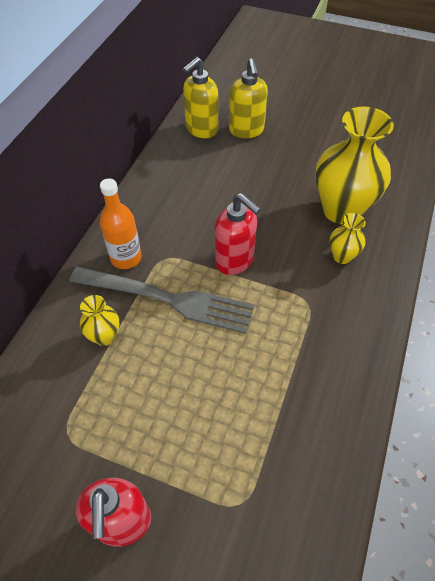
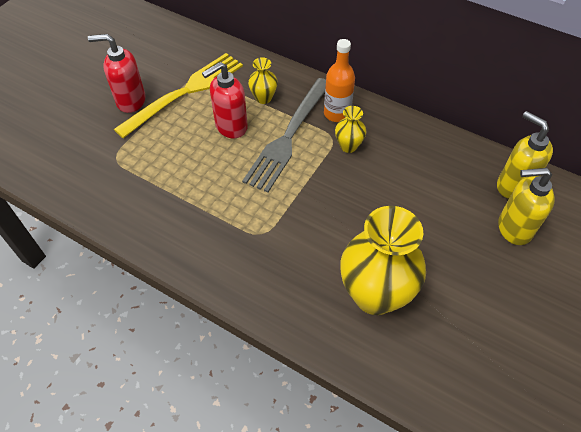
camera: 100 degrees right, 0 degrees up
(97, 441) = (185, 92): none -> yellow fork
(234, 261) = (320, 187): red soap dispenser -> red soap dispenser (231, 127)
(342, 256) = (310, 277): yellow vase -> yellow vase (348, 146)

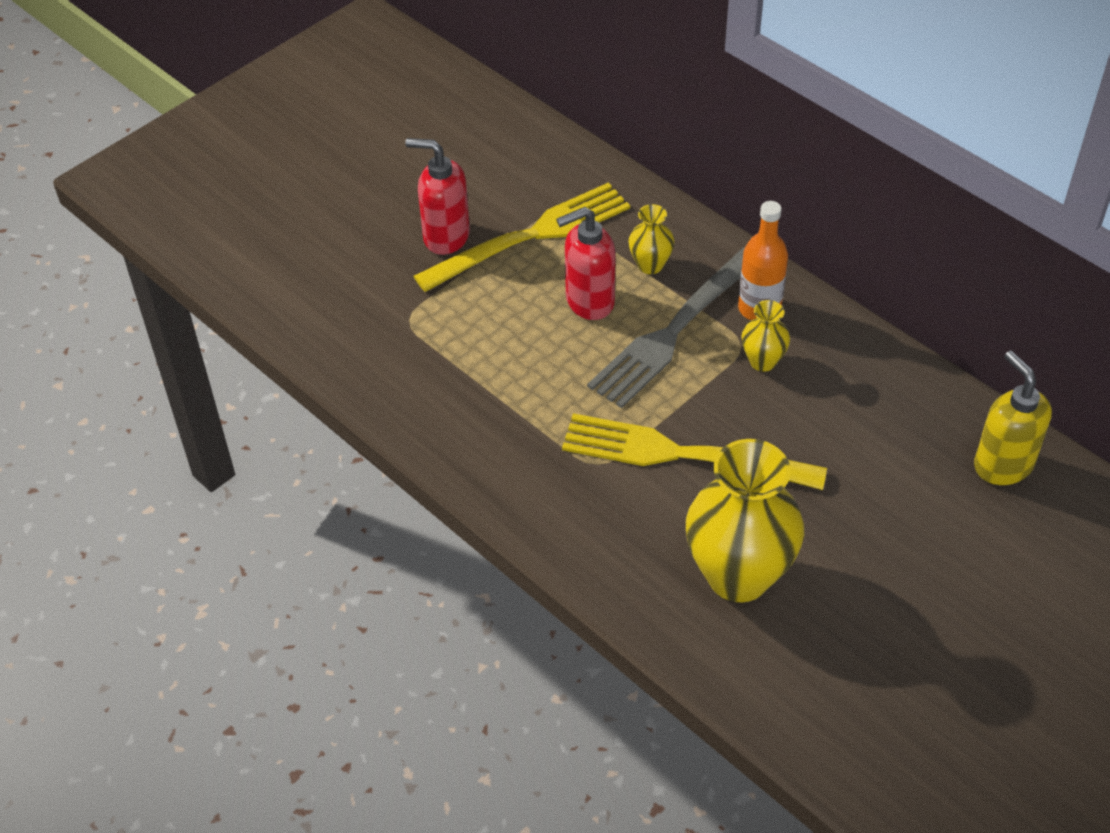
camera: 15 degrees right, 5 degrees down
(314, 217) = (681, 455): none -> yellow fork
(513, 228) = (979, 526): yellow soap dispenser -> none

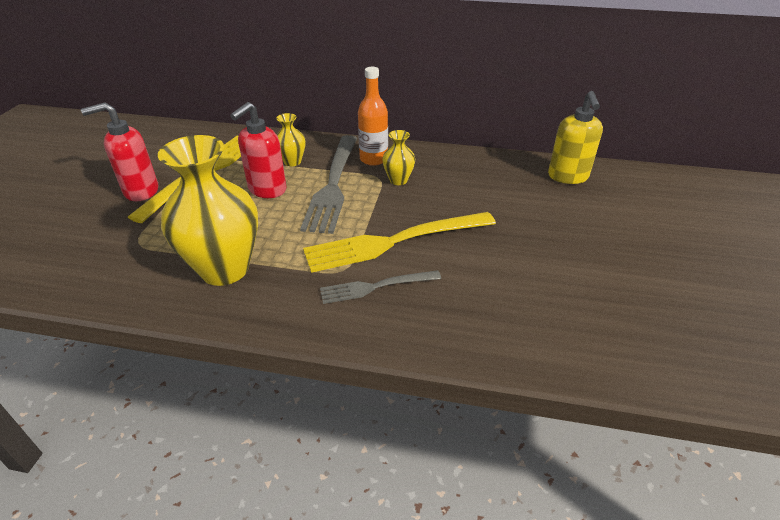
camera: 35 degrees left, 10 degrees down
(616, 503) = (375, 287): none -> grey fork
(738, 575) = (494, 292): yellow vase -> yellow vase (224, 269)
(1002, 465) = (568, 177): yellow soap dispenser -> yellow soap dispenser turned 120 degrees counterclockwise

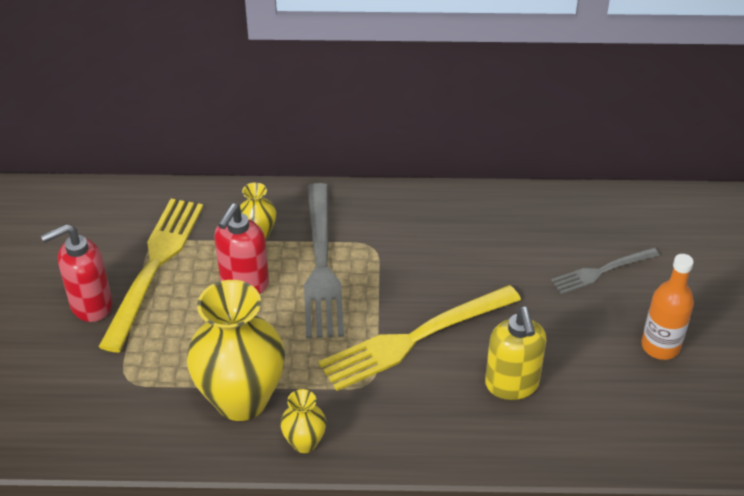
camera: 10 degrees left, 5 degrees up
(373, 159) = (358, 217): orange bottle -> orange bottle (660, 346)
(375, 287) = (410, 399): grey fork -> grey fork (601, 271)
(398, 180) = (397, 248): yellow vase -> yellow vase (304, 442)
(568, 177) = (594, 217): yellow soap dispenser -> yellow soap dispenser (512, 384)

